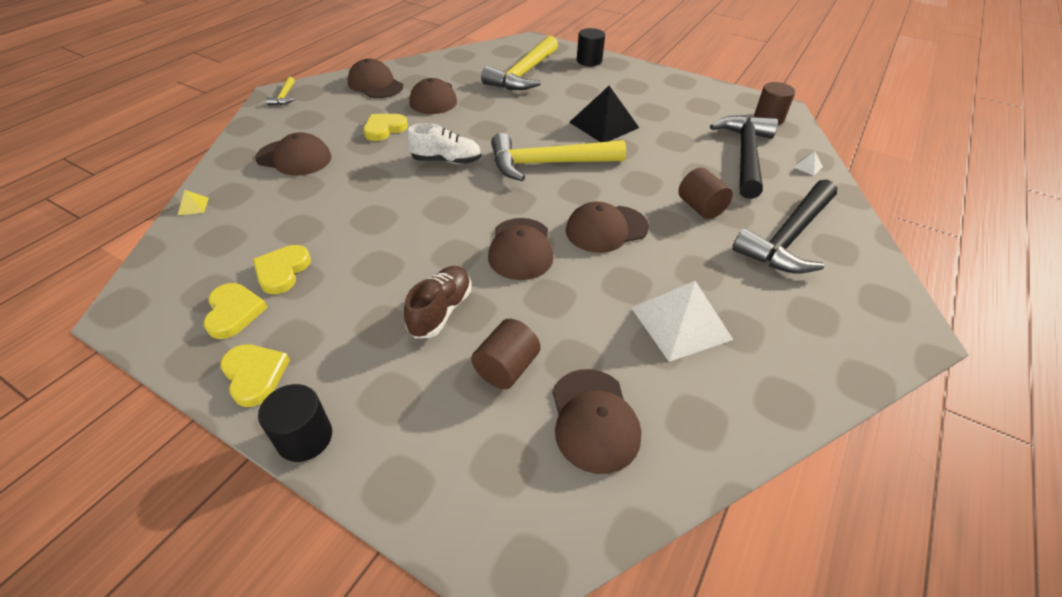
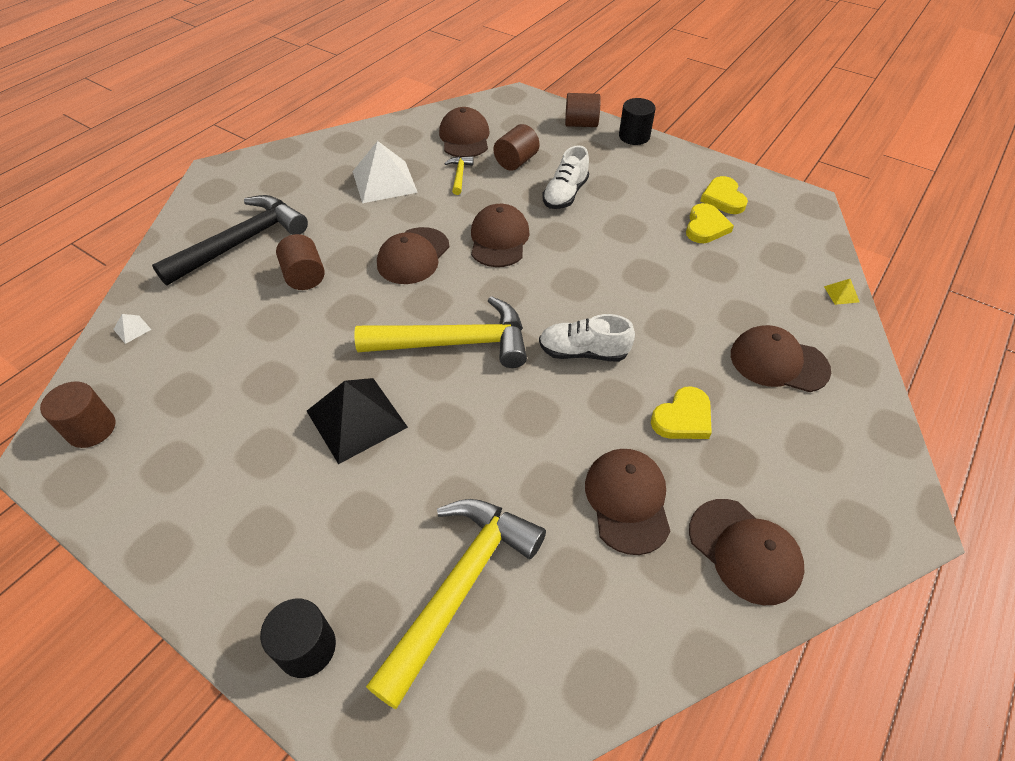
camera: 175 degrees left, 5 degrees up
(255, 375) = (682, 163): yellow heart -> none
(284, 97) = (887, 511): yellow hammer -> yellow hammer (459, 175)
(391, 469) = (581, 124): none -> brown cylinder
(441, 311) = (565, 194): brown shoe -> white shoe
(606, 229) = (413, 256): brown cap -> brown cap turned 135 degrees clockwise
(744, 155) = (195, 350): black hammer -> none

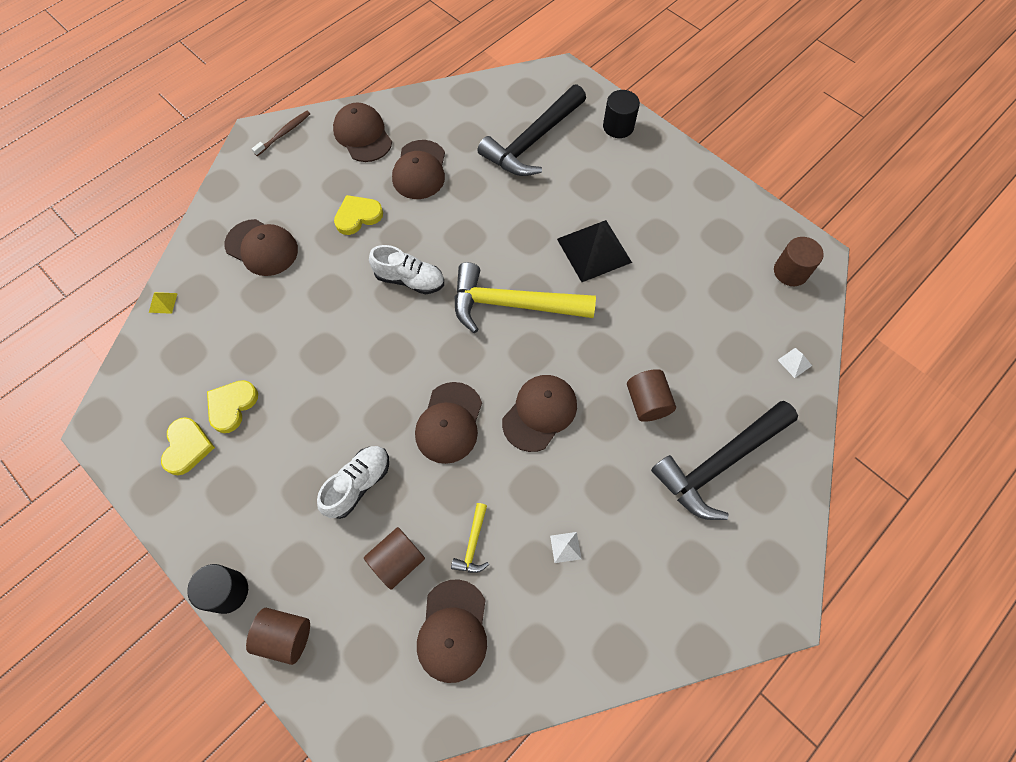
camera: 170 degrees left, 15 degrees up
(384, 181) = (565, 547): white pyramid -> white pyramid, size x0.40
(460, 586) = (532, 141): yellow hammer -> black hammer
(869, 533) = (284, 133): none -> brown toothbrush

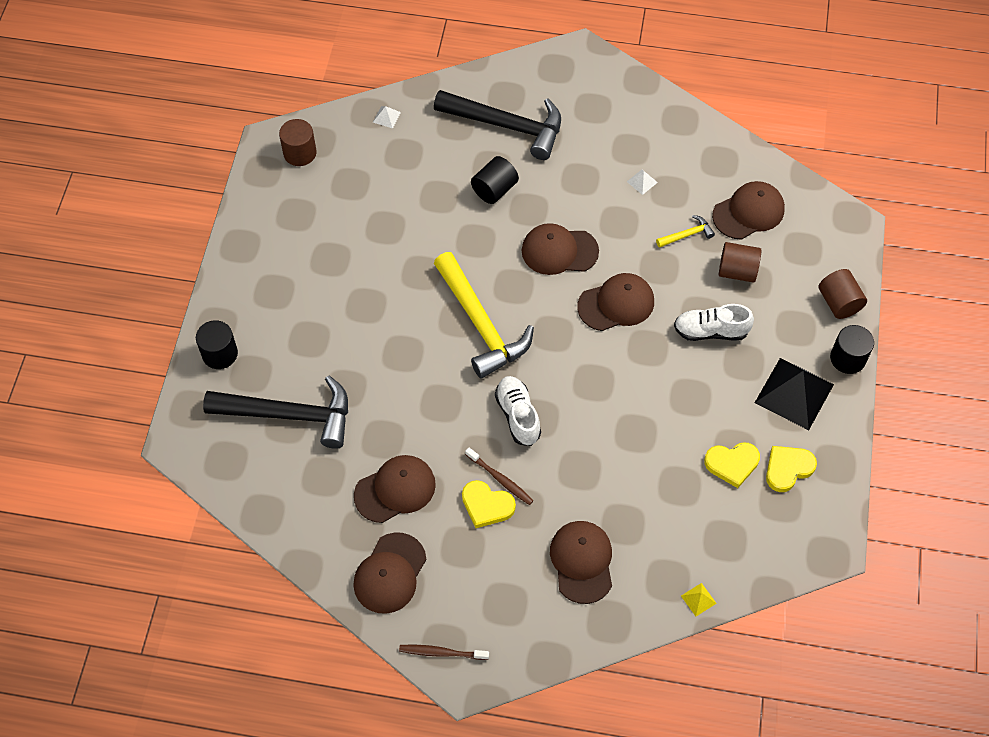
camera: 125 degrees left, 5 degrees down
(369, 236) = (500, 479): none -> brown toothbrush
(594, 250) = (381, 296): black pyramid -> black pyramid (794, 393)
(647, 402) = (494, 189): brown cylinder -> black cylinder

